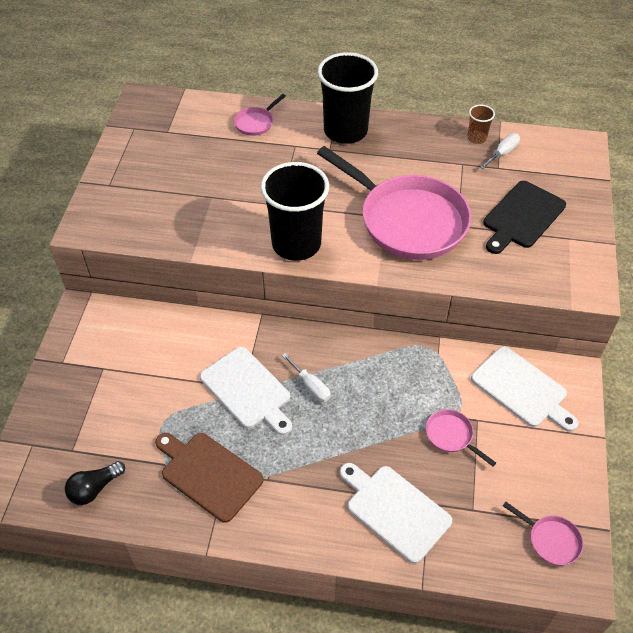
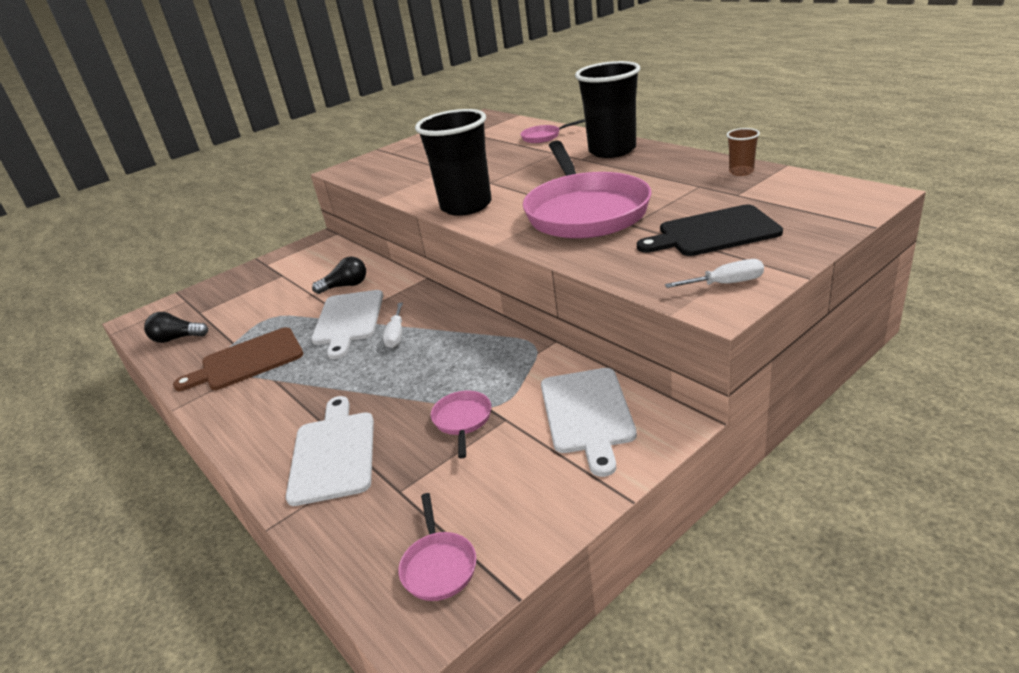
camera: 45 degrees right, 20 degrees down
(193, 354) = (346, 286): none -> black light bulb
(208, 474) = (247, 361): brown cutting board -> brown cutting board turned 105 degrees counterclockwise
(502, 153) = (757, 186): white screwdriver -> white screwdriver (726, 283)

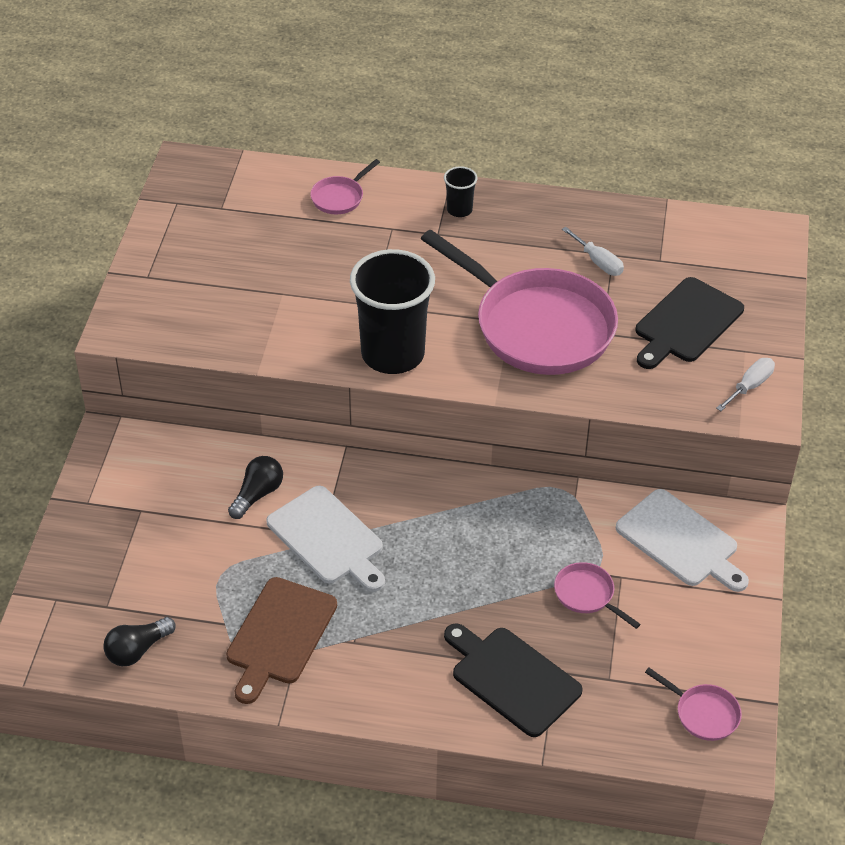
camera: 45 degrees left, 15 degrees up
(333, 453) = (512, 679): white cutting board -> black cutting board
(396, 335) = (409, 534): white screwdriver -> white screwdriver (598, 262)
(612, 150) = (459, 210): black cup -> black cup, size x0.44
(741, 172) = (634, 221): brown cup -> none

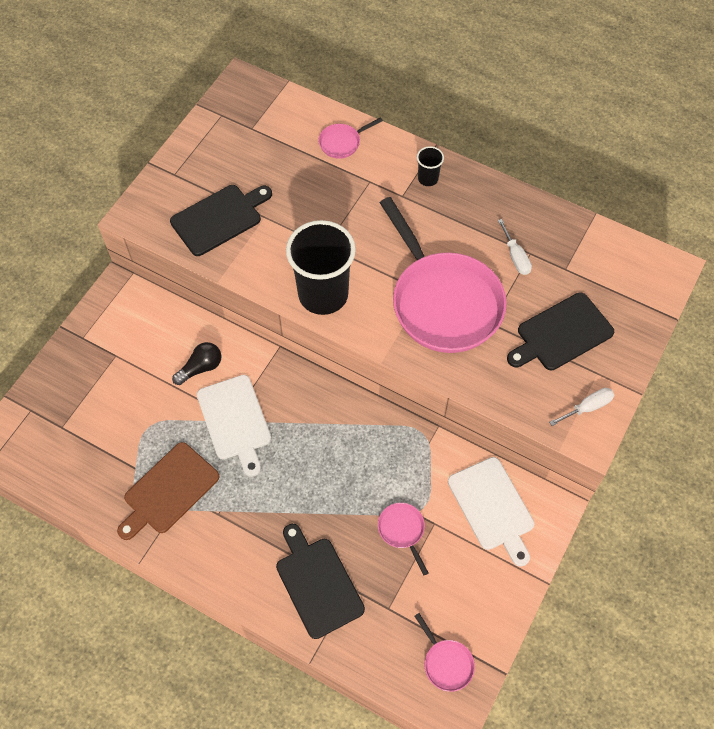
camera: 20 degrees right, 15 degrees up
(137, 650) = (68, 470): black light bulb -> none
(227, 308) = (219, 218): none -> black cutting board

